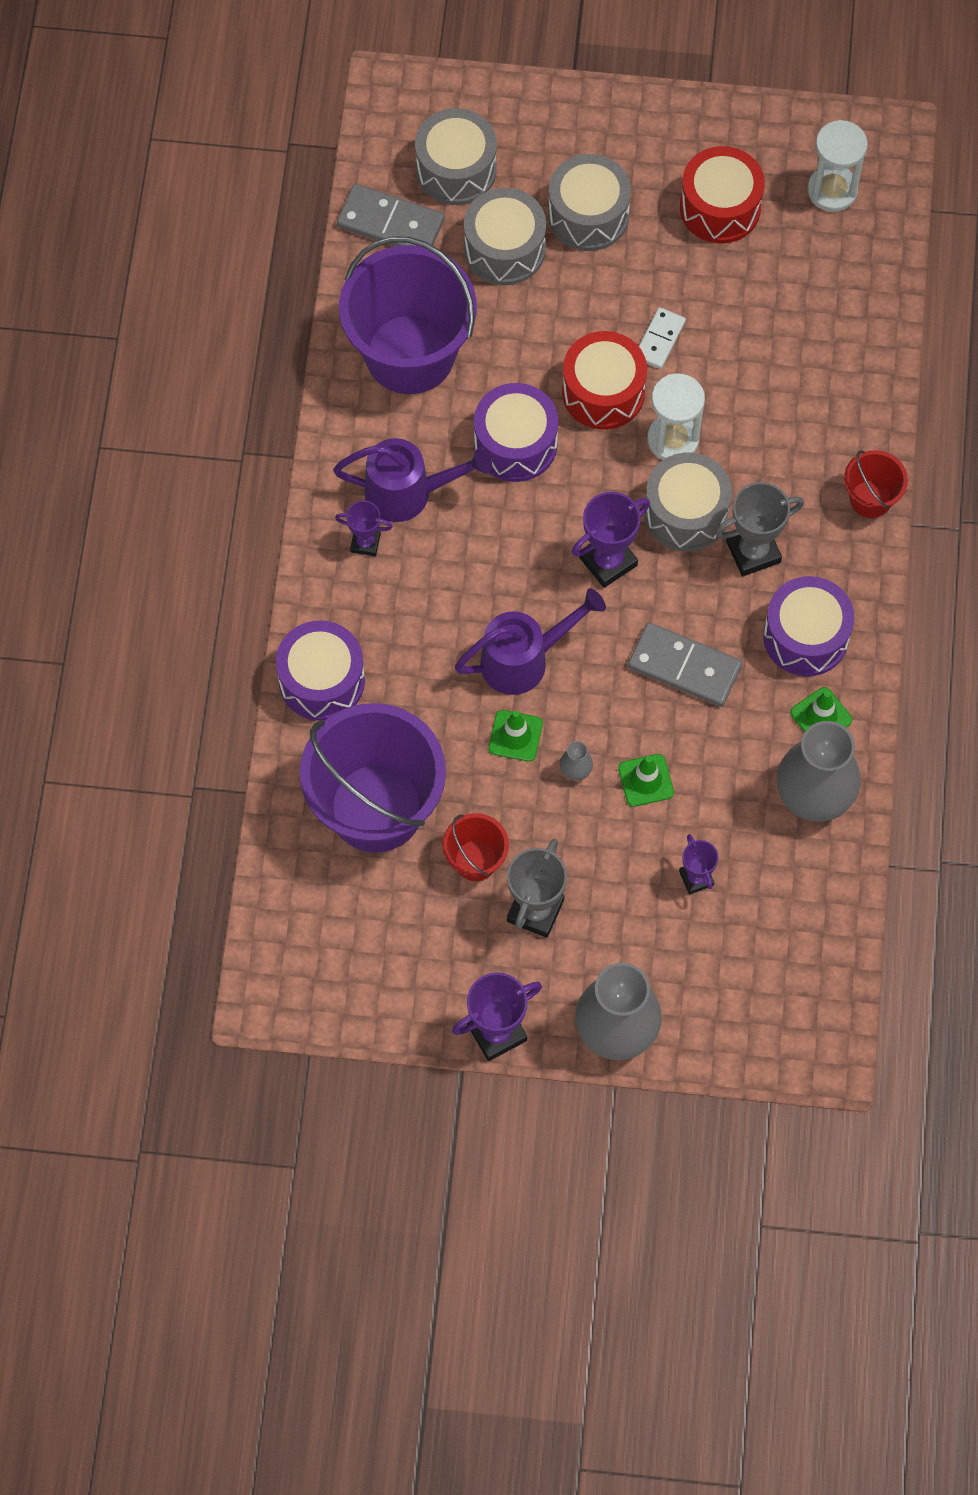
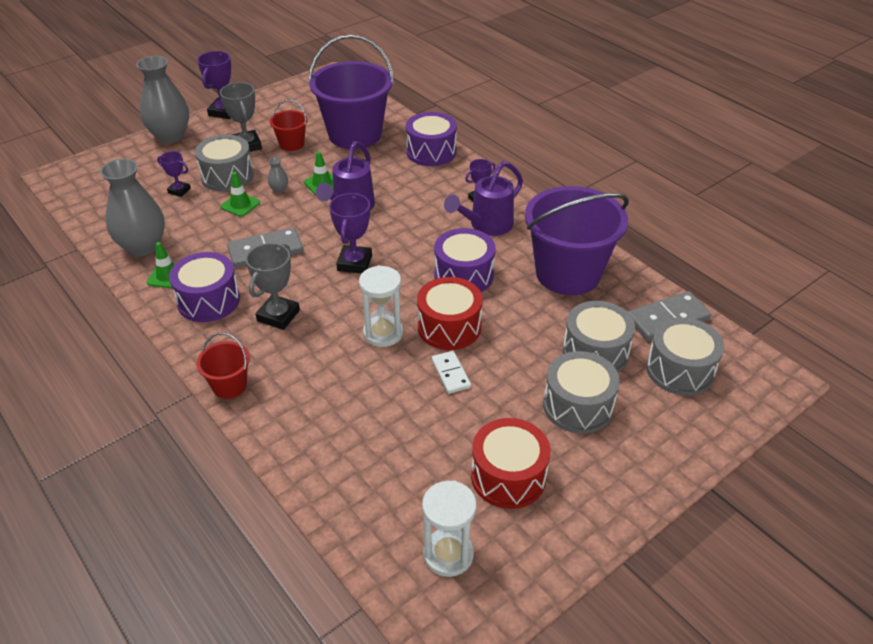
camera: 135 degrees right, 25 degrees down
(686, 513) = (336, 307): grey drum -> grey drum (227, 176)

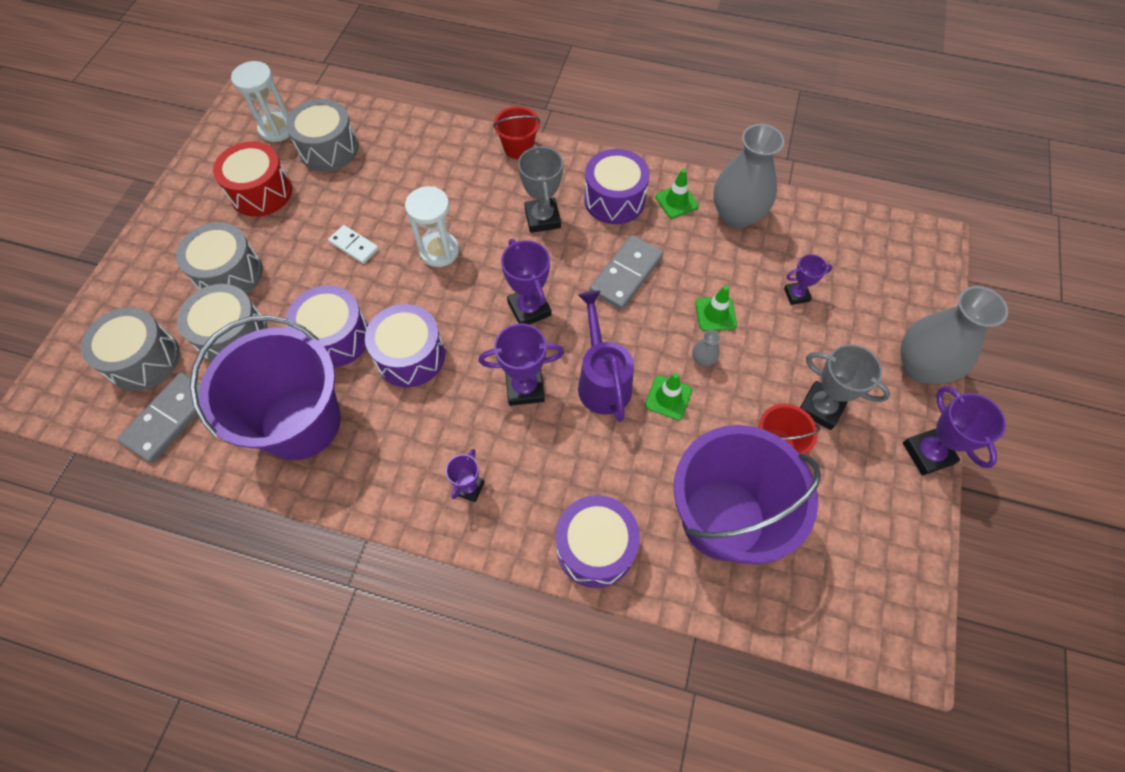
camera: 145 degrees right, 20 degrees up
(227, 176) = (778, 345): grey drum -> grey drum (328, 149)
(402, 225) = (525, 388): none -> purple trophy
(449, 327) = (385, 289): red drum -> none
(487, 225) = (431, 445): purple watering can -> none
(511, 312) = (335, 337): none -> purple drum

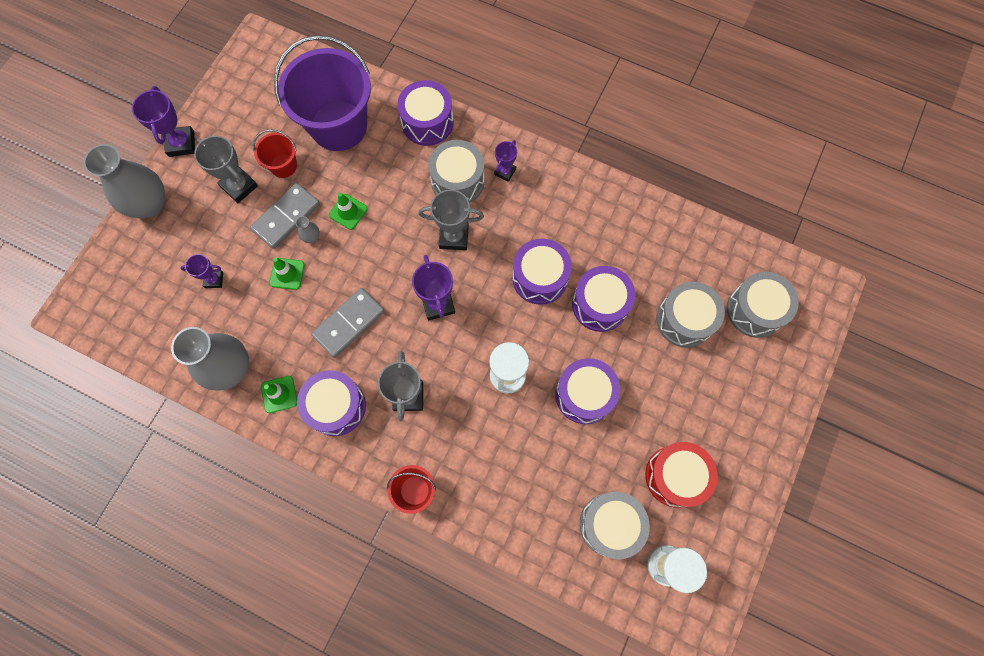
camera: 170 degrees left, 10 degrees up
(170, 418) = (724, 256): grey domino -> grey domino (286, 217)
(229, 274) = (695, 383): grey drum -> grey drum (457, 181)
(301, 423) = (625, 237): purple bucket -> none
(354, 246) = (584, 395): white domino -> purple drum
(525, 388) = (454, 237): purple trophy -> grey trophy
(602, 381) = (394, 232): purple watering can -> none

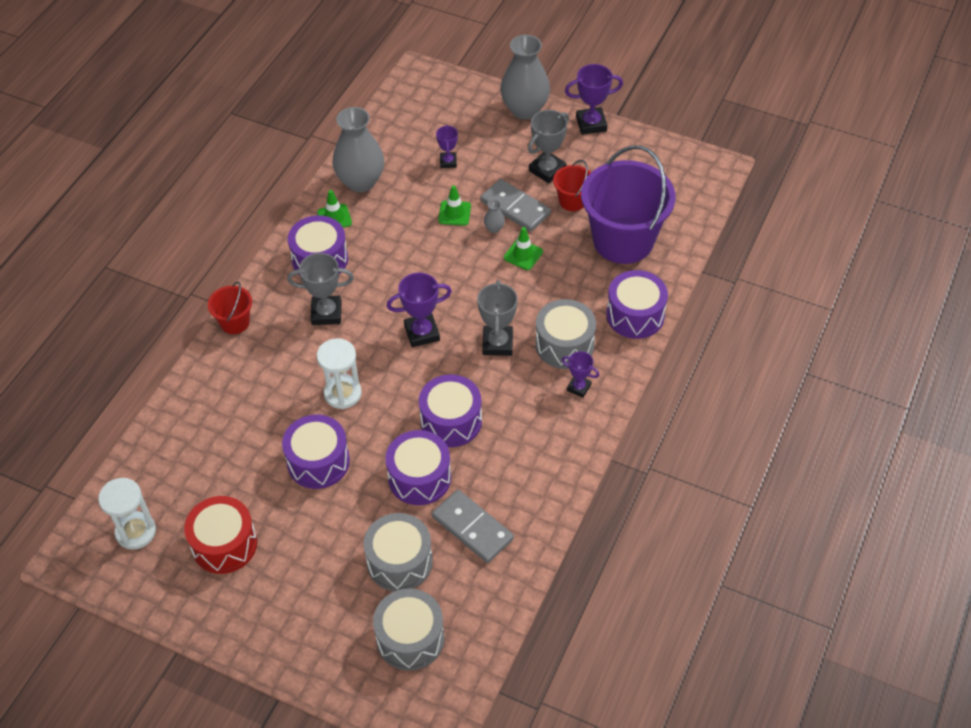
camera: 90 degrees right, 20 degrees down
(348, 323) = (402, 263): grey domino -> grey domino (472, 528)
(610, 524) = (182, 483): grey drum -> none

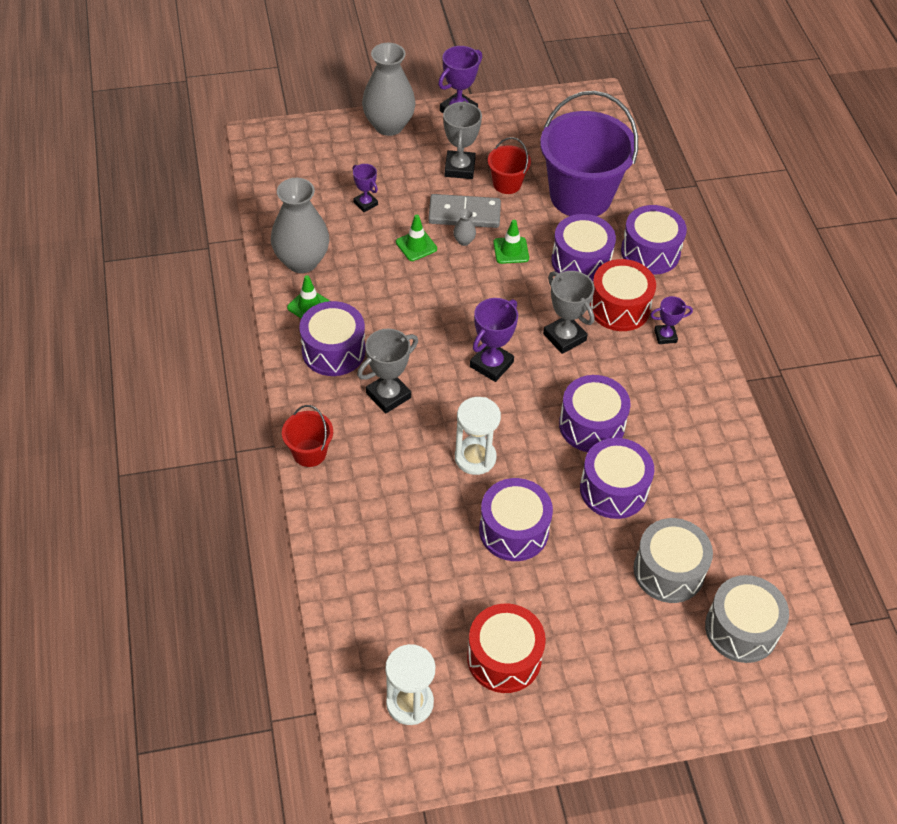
camera: 40 degrees left, 0 degrees up
(472, 528) = (698, 503): grey domino -> none
(564, 345) = (619, 307): grey drum -> red drum
(570, 292) = (581, 261): none -> purple drum

